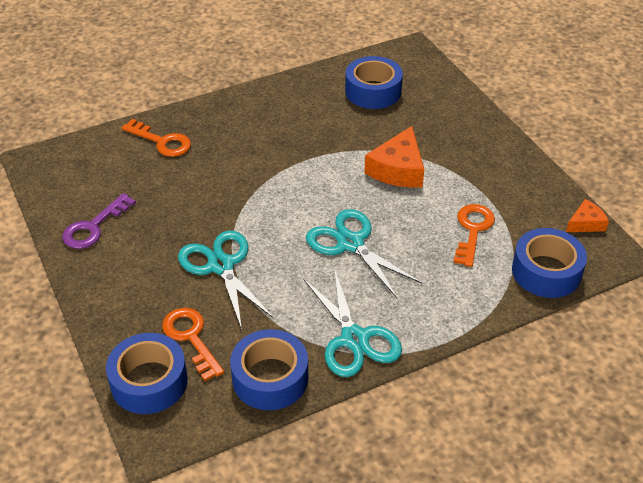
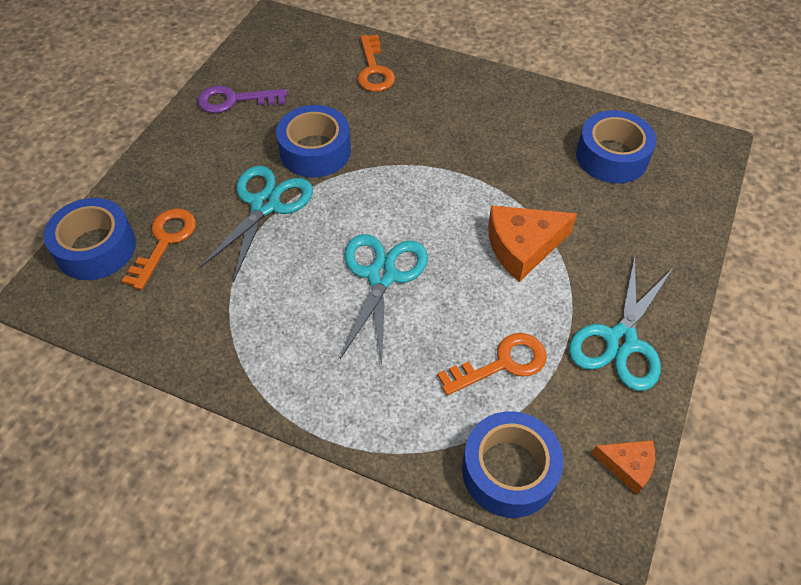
camera: 50 degrees right, 10 degrees up
(270, 378) = (162, 326): blue tape -> blue tape (315, 151)
(354, 339) = (261, 358): turquoise scissors -> turquoise scissors (620, 341)

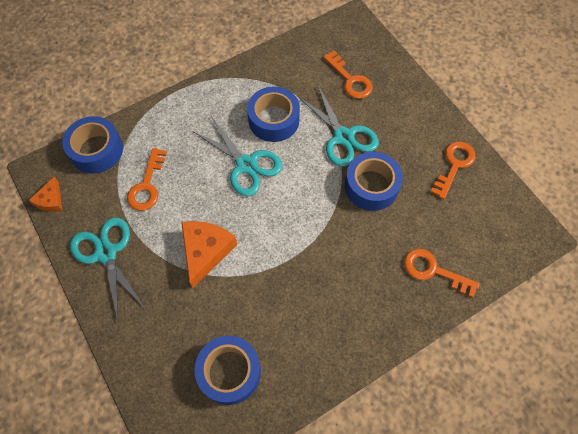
camera: 125 degrees right, 10 degrees up
(96, 248) = (368, 50): blue tape -> blue tape (273, 120)
(234, 100) = (454, 165): purple key -> orange key
(627, 466) = (51, 200): orange cheese -> orange cheese turned 45 degrees counterclockwise

